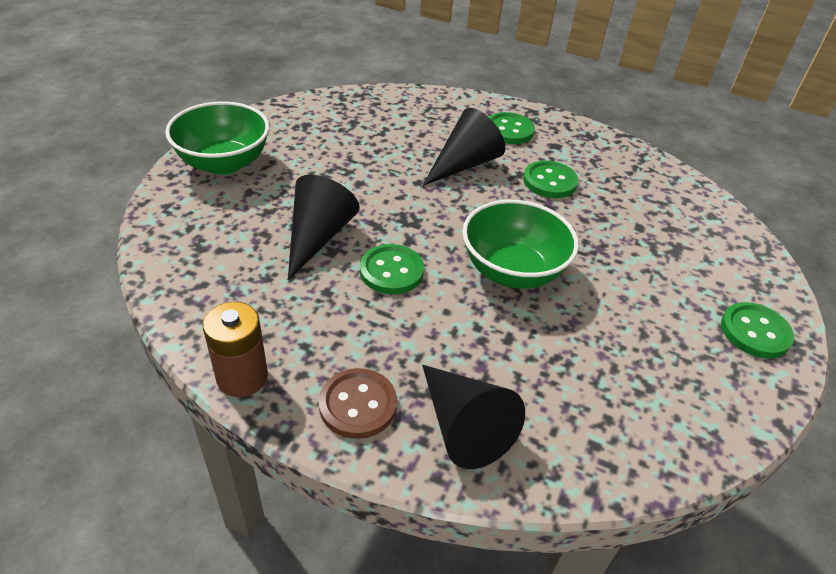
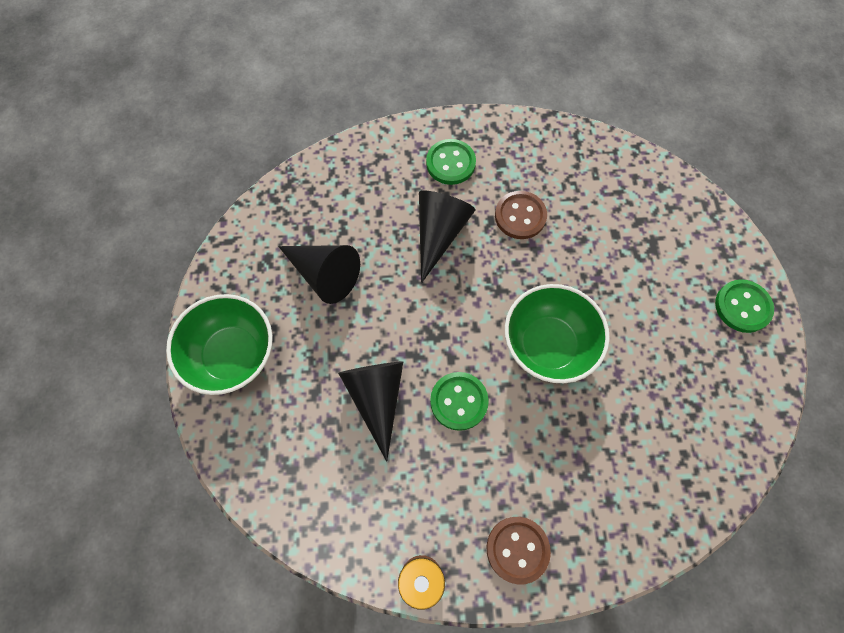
camera: 25 degrees left, 25 degrees up
(463, 426) = (597, 522): black cone -> black cone (324, 275)
(549, 181) = (520, 216): green button -> brown button

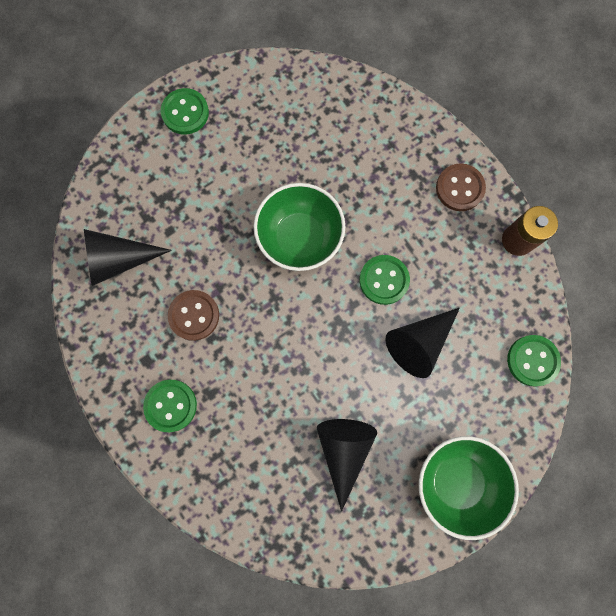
camera: 120 degrees left, 10 degrees up
(287, 503) = (532, 360): none -> green button
(439, 233) = (249, 375): black cone -> black cone (118, 260)

